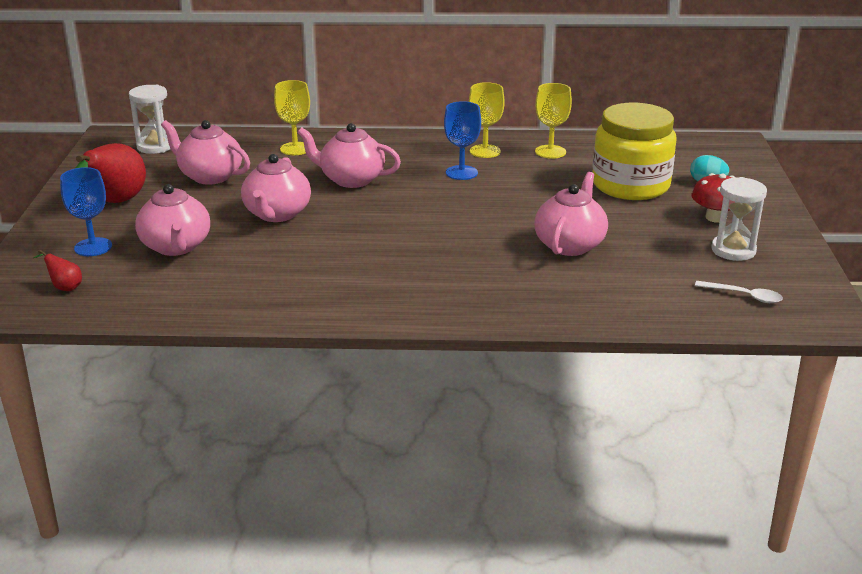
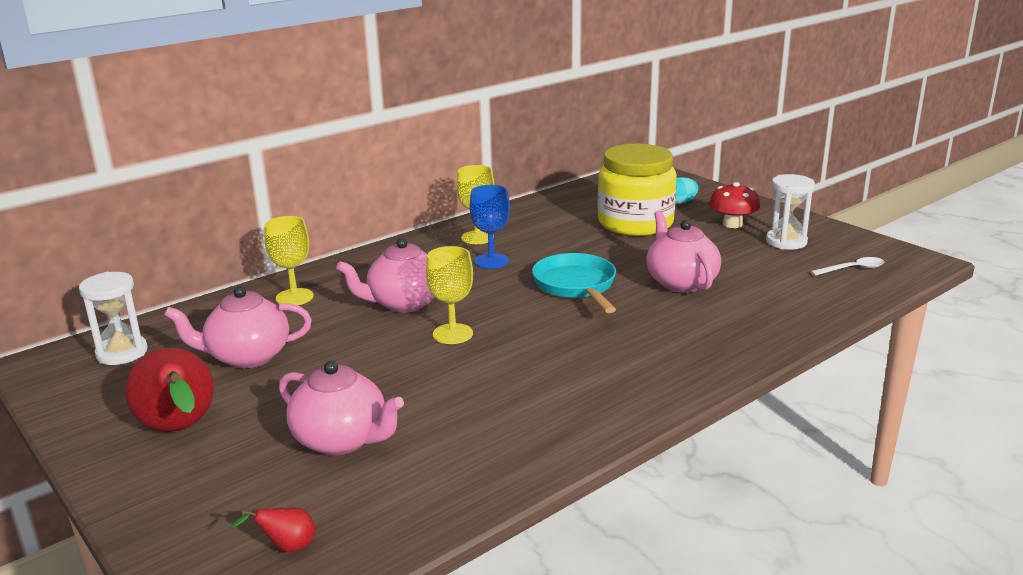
camera: 40 degrees left, 5 degrees down
(93, 247) = (240, 487): blue goblet -> none
(277, 214) = (390, 362): pink teapot -> none
(486, 215) = (576, 286): none -> turquoise pan
(550, 152) = (530, 220): yellow goblet -> yellow goblet (453, 334)

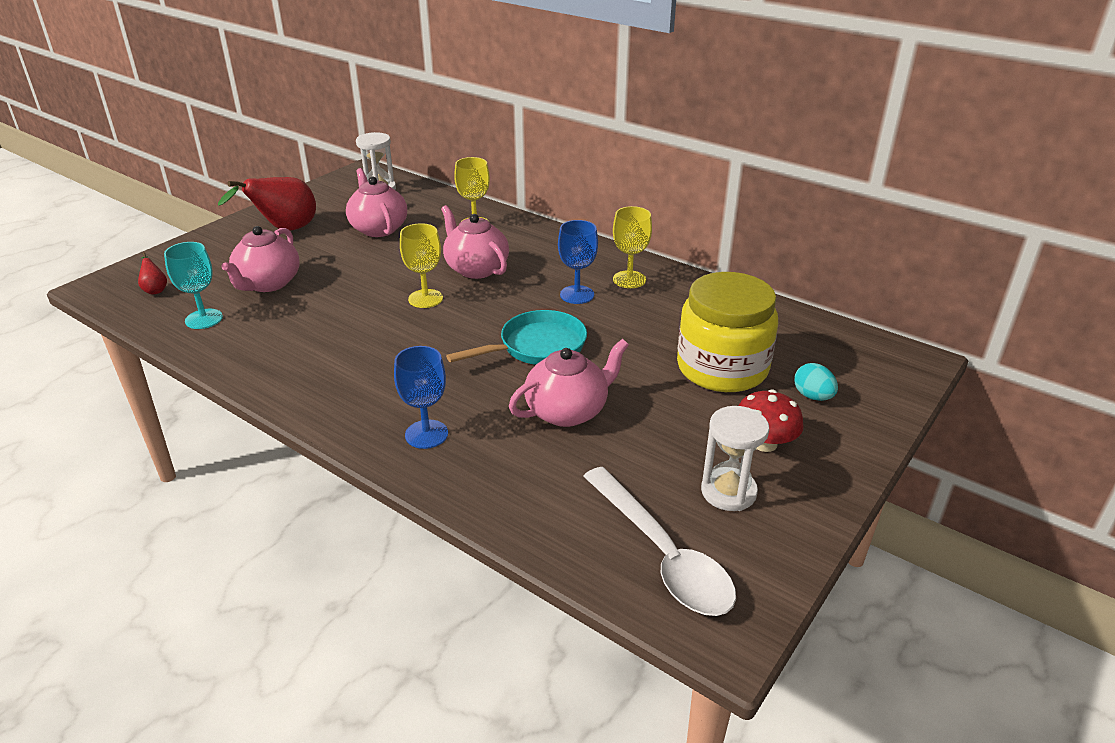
camera: 75 degrees right, 10 degrees up
(411, 491) = (204, 319): none -> turquoise goblet
(704, 344) = (426, 434): none -> blue goblet
(852, 269) = (662, 555): white spoon -> white spoon, size x2.11

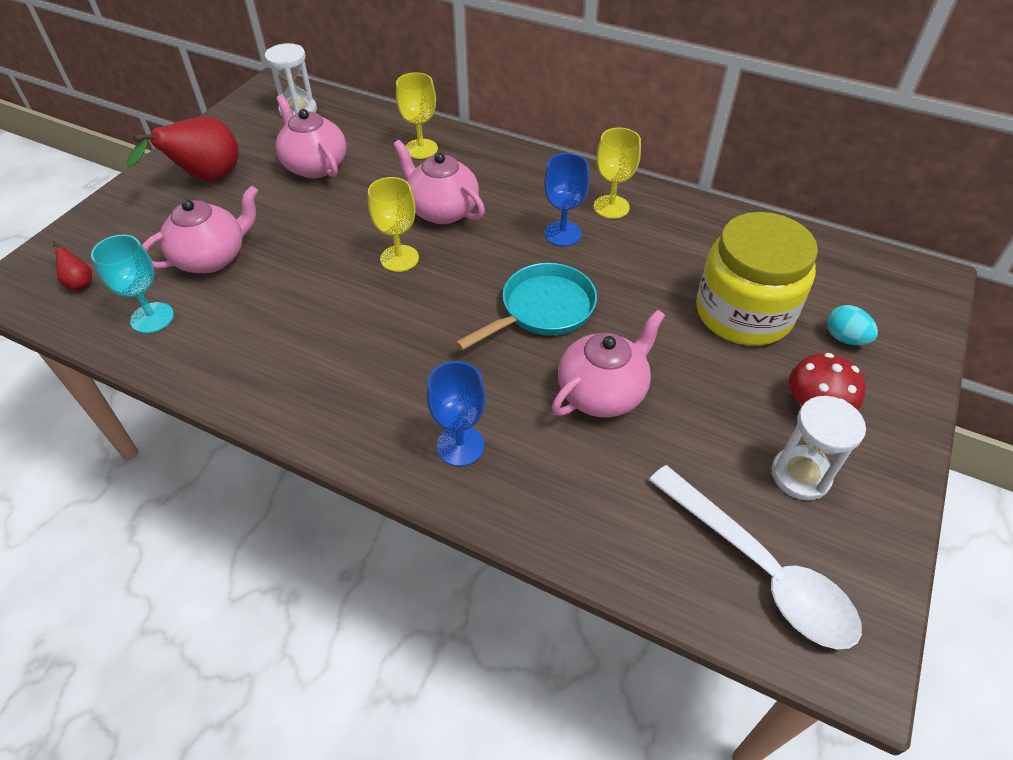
camera: 10 degrees left, 15 degrees up
(268, 283) = (212, 258): pink teapot -> pink teapot turned 135 degrees counterclockwise

